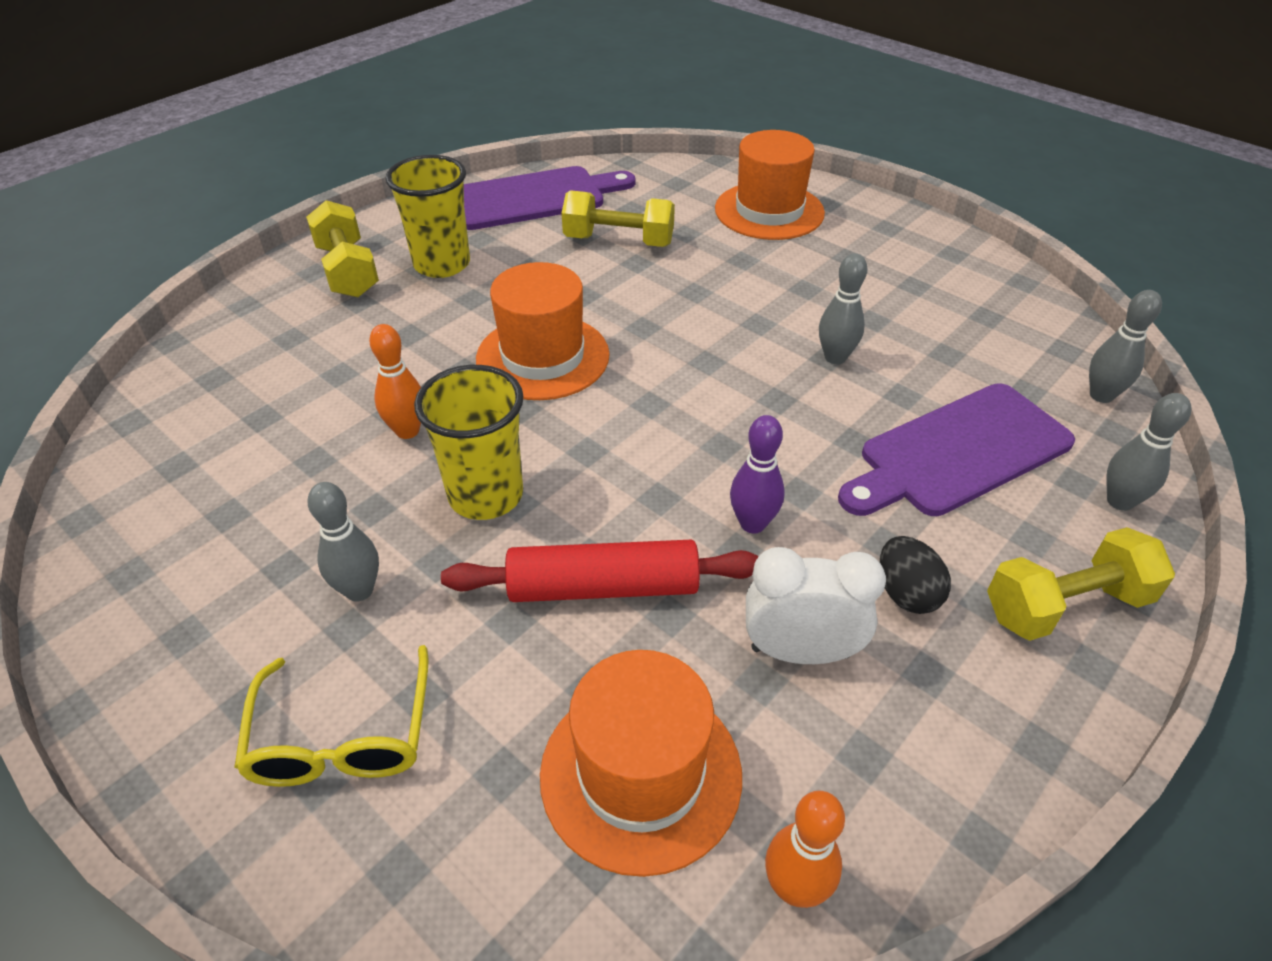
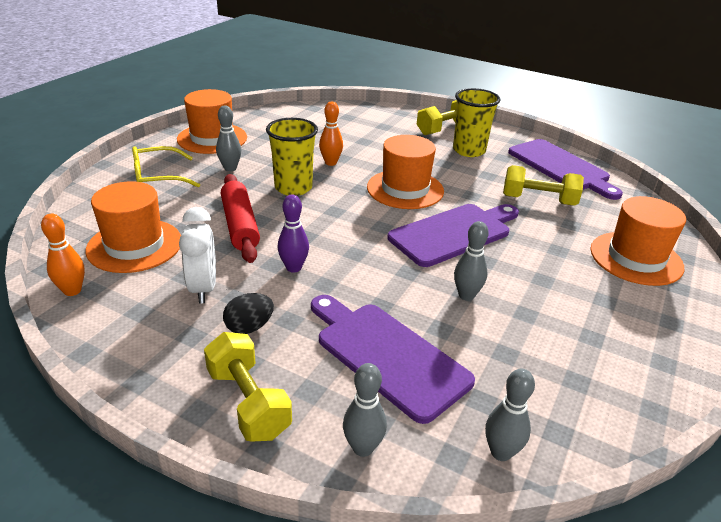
camera: 75 degrees right, 10 degrees down
(181, 618) = (212, 138): none -> orange hat
(618, 241) = (538, 200): yellow dumbbell -> yellow dumbbell turned 75 degrees counterclockwise
(686, 335) = (454, 233): none -> purple cutting board

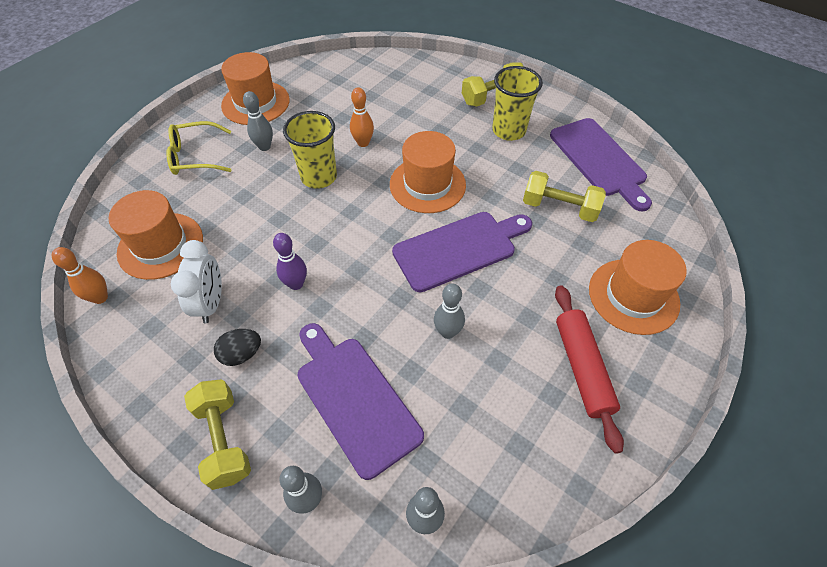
camera: 10 degrees right, 20 degrees up
(240, 225) = (258, 225): red rolling pin -> red rolling pin (582, 368)

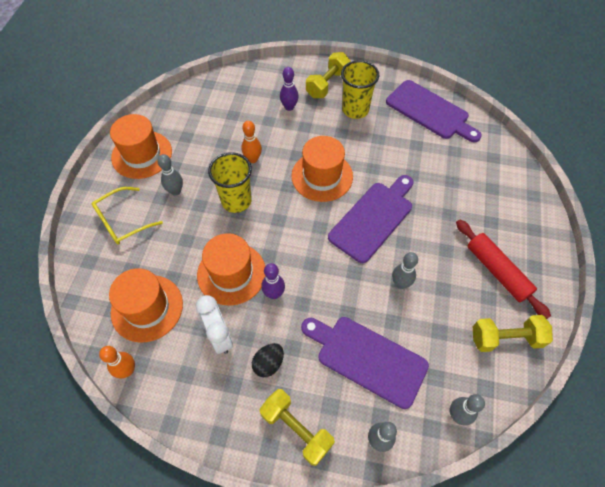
camera: 25 degrees left, 5 degrees up
(435, 106) = (289, 107): none -> purple bowling pin
(559, 208) = (423, 160): yellow dumbbell -> yellow dumbbell (505, 338)
(633, 296) = (502, 207): orange hat -> orange hat (231, 273)

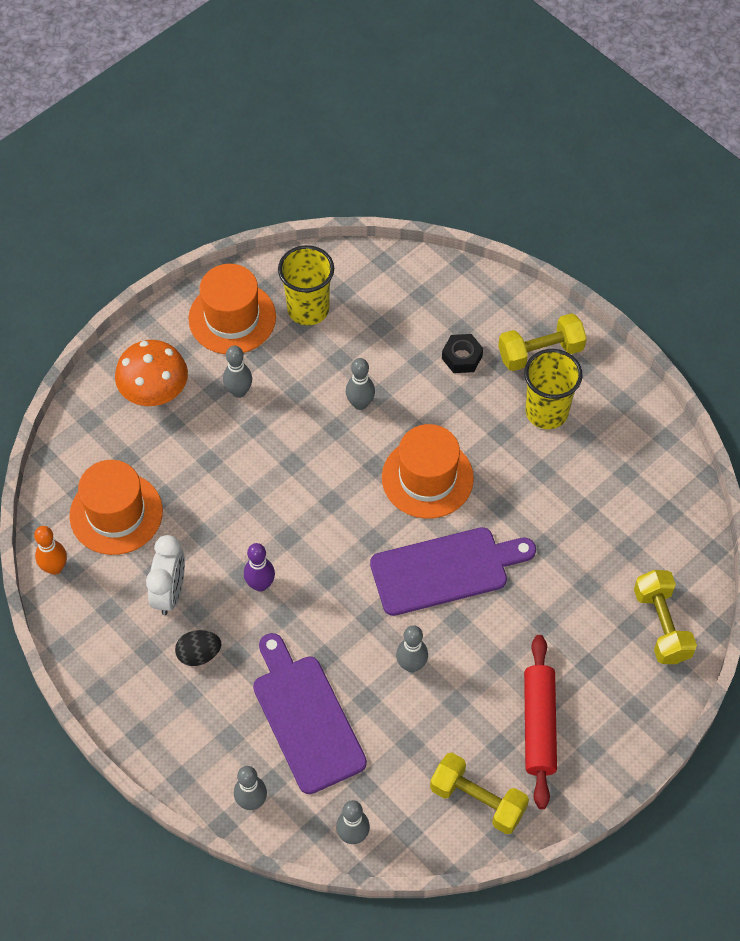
camera: 35 degrees right, 0 degrees up
(122, 221) = (155, 394): yellow glasses -> orange mushroom
(231, 273) = (231, 532): orange hat -> none
(236, 201) = (300, 447): yellow cup -> yellow cup (308, 309)
(253, 159) = (360, 403): orange bowling pin -> grey bowling pin
(289, 107) = (462, 357): purple bowling pin -> black nut
(296, 429) = (178, 736): yellow dumbbell -> yellow dumbbell (661, 625)
(430, 111) = (646, 474): purple cutting board -> none

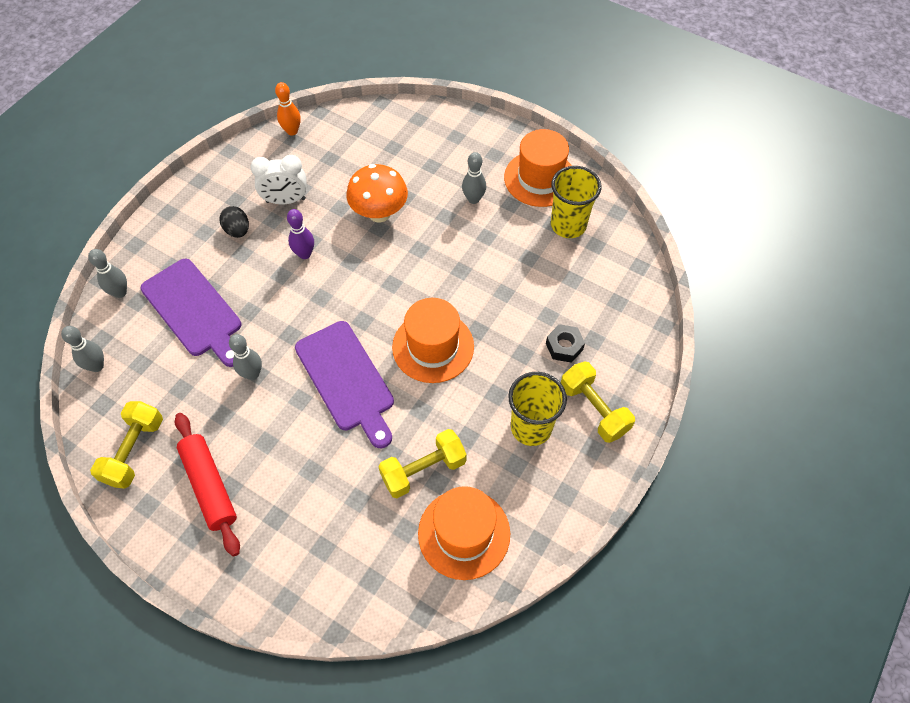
camera: 75 degrees right, 0 degrees up
(116, 513) = (344, 153): orange hat -> orange hat (464, 533)
(155, 394) = (453, 149): orange mushroom -> orange mushroom (379, 213)
(306, 718) = (194, 311): purple cutting board -> purple cutting board turned 90 degrees clockwise
(360, 403) = (490, 282): grey bowling pin -> none
(539, 725) = (210, 486): red rolling pin -> red rolling pin turned 75 degrees clockwise
(661, 625) = (329, 576): yellow dumbbell -> yellow dumbbell (423, 470)

